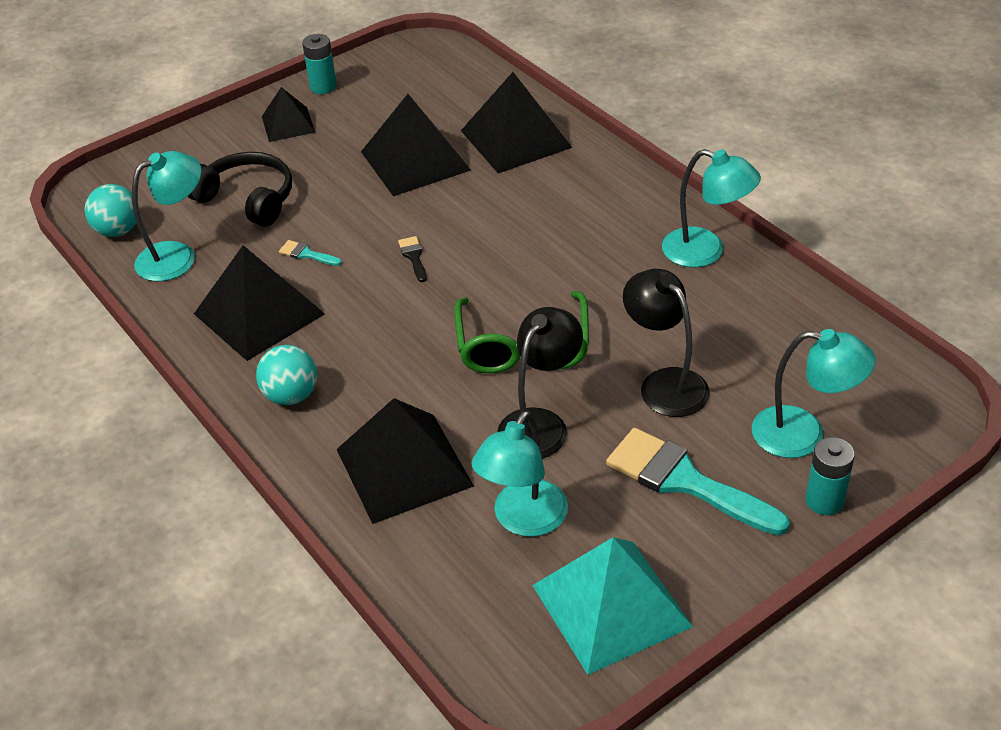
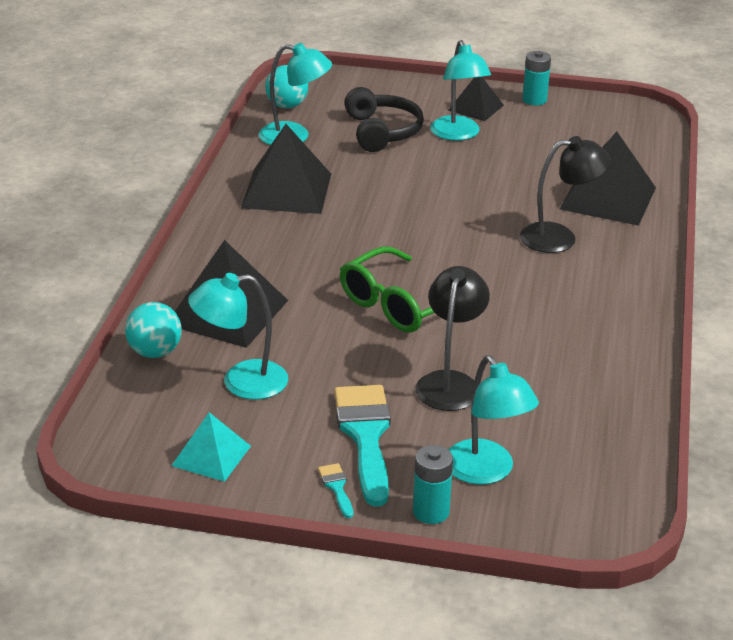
camera: 45 degrees right, 10 degrees down
(291, 395) = (233, 239): turquoise ball -> turquoise ball (155, 352)
(307, 254) = (364, 179): turquoise brush -> turquoise brush (336, 487)
(413, 257) = (423, 219): black brush -> none
(415, 160) = (518, 171): black pyramid -> none
(540, 424) = (337, 347): black lamp -> black lamp (559, 237)
(611, 605) = (211, 456): turquoise pyramid -> turquoise pyramid, size x0.58
(705, 252) = (618, 337): turquoise lamp -> turquoise lamp (458, 134)

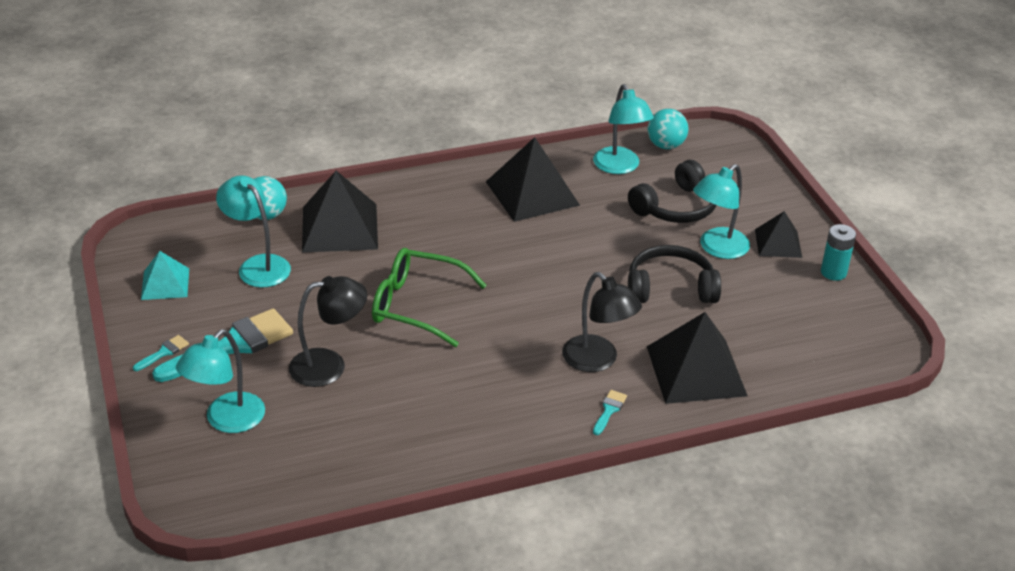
camera: 60 degrees right, 5 degrees up
(431, 512) = (162, 407): turquoise battery -> none
(491, 172) = (670, 288): none -> black headphones
(628, 253) = (609, 410): none -> turquoise brush

